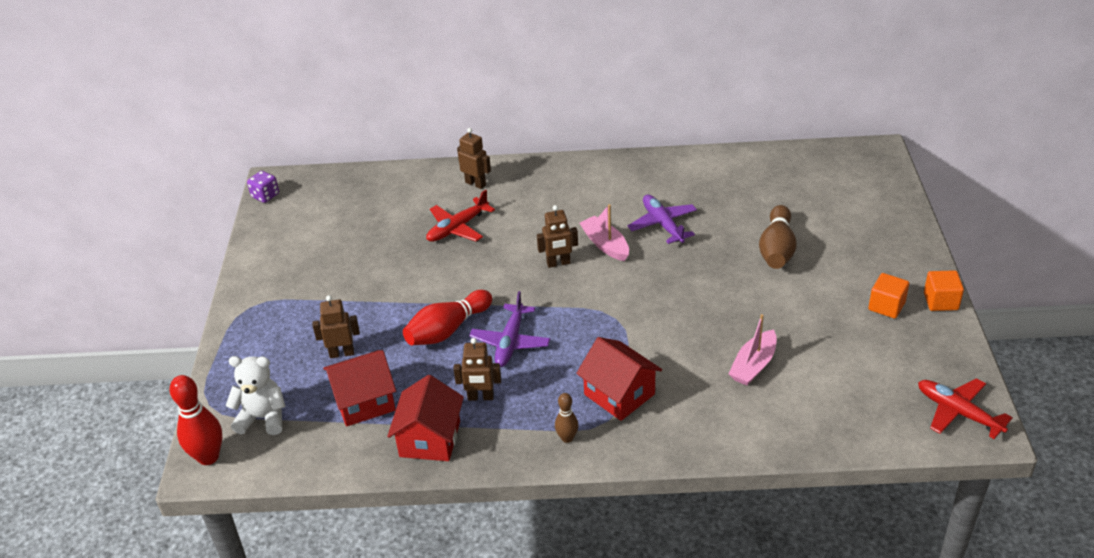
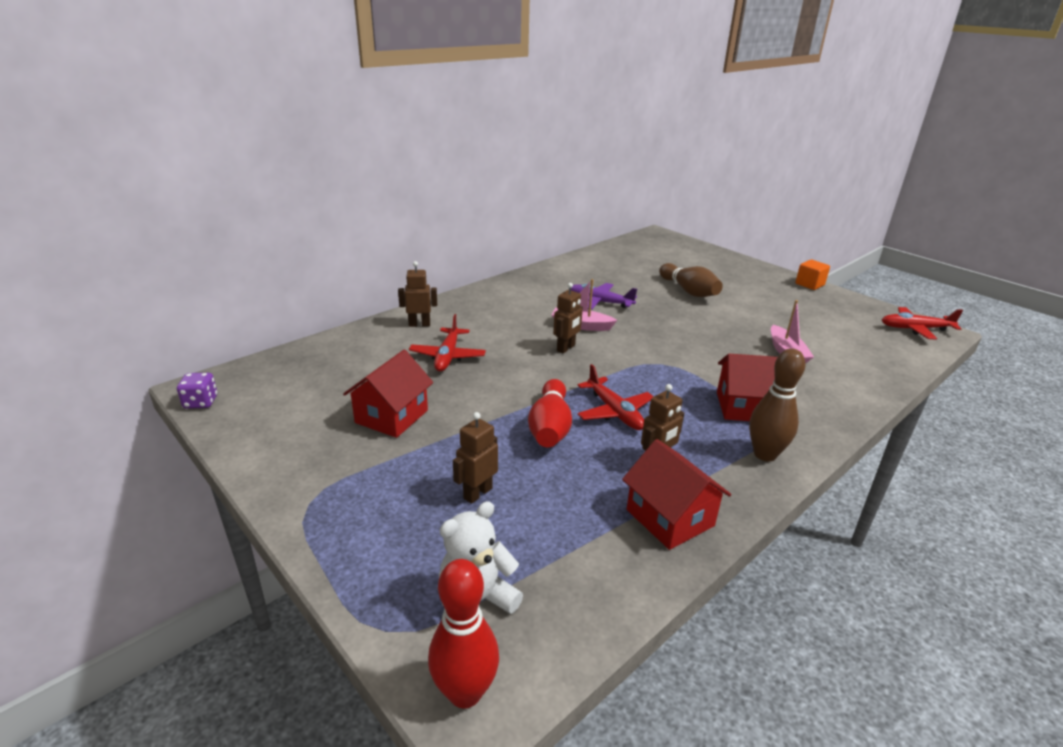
camera: 45 degrees left, 10 degrees down
(364, 402) = (563, 522): red house -> red house (392, 416)
(510, 342) = (614, 412): purple plane -> red plane
(567, 438) = (765, 454): brown bowling pin -> brown bowling pin, size x1.79
(886, 306) = (791, 296): orange cube -> none

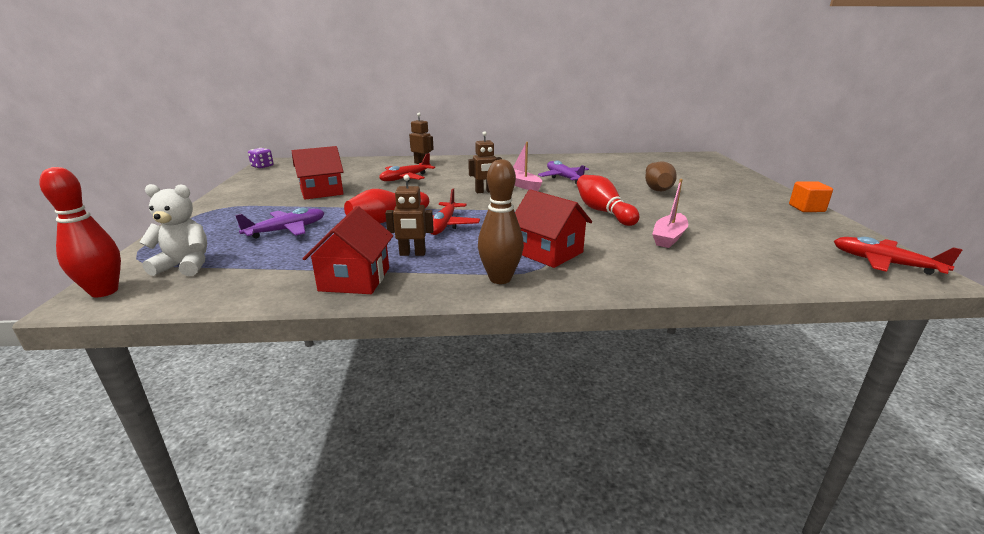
camera: 40 degrees right, 5 degrees down
(477, 493) = (286, 230): brown robot -> purple plane
(701, 339) = (603, 211): none -> red bowling pin

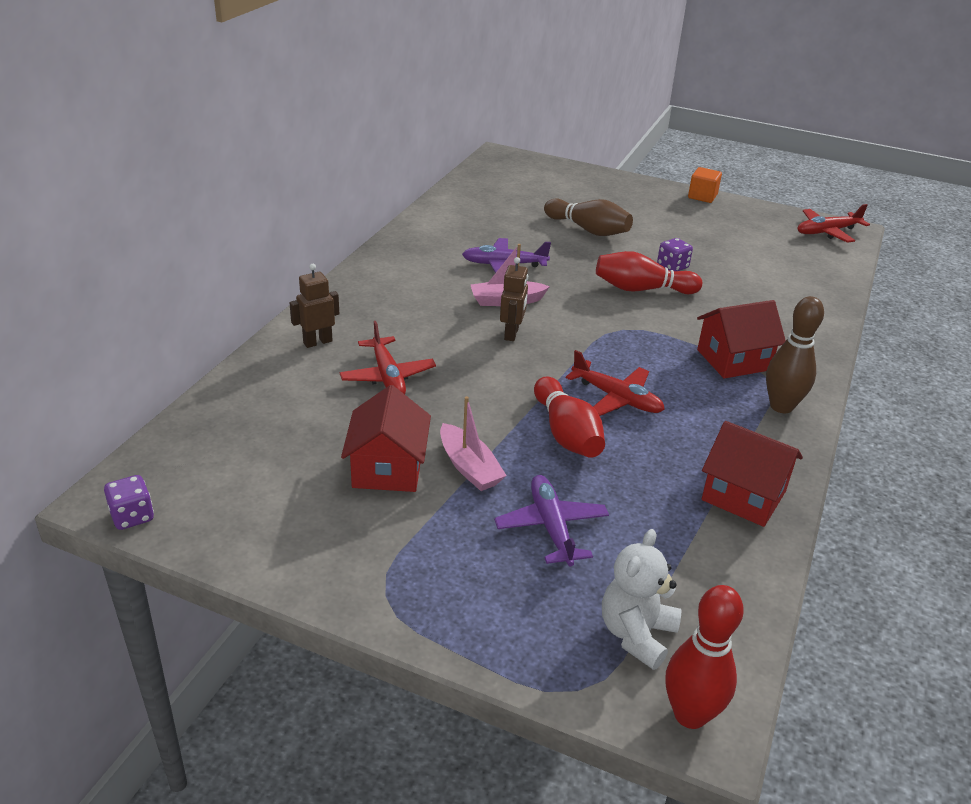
camera: 65 degrees left, 10 degrees up
(412, 254) = (693, 442): brown robot -> none
(658, 215) = (672, 266): none -> purple dice
(669, 237) = (731, 287): pink boat -> pink boat (469, 467)

